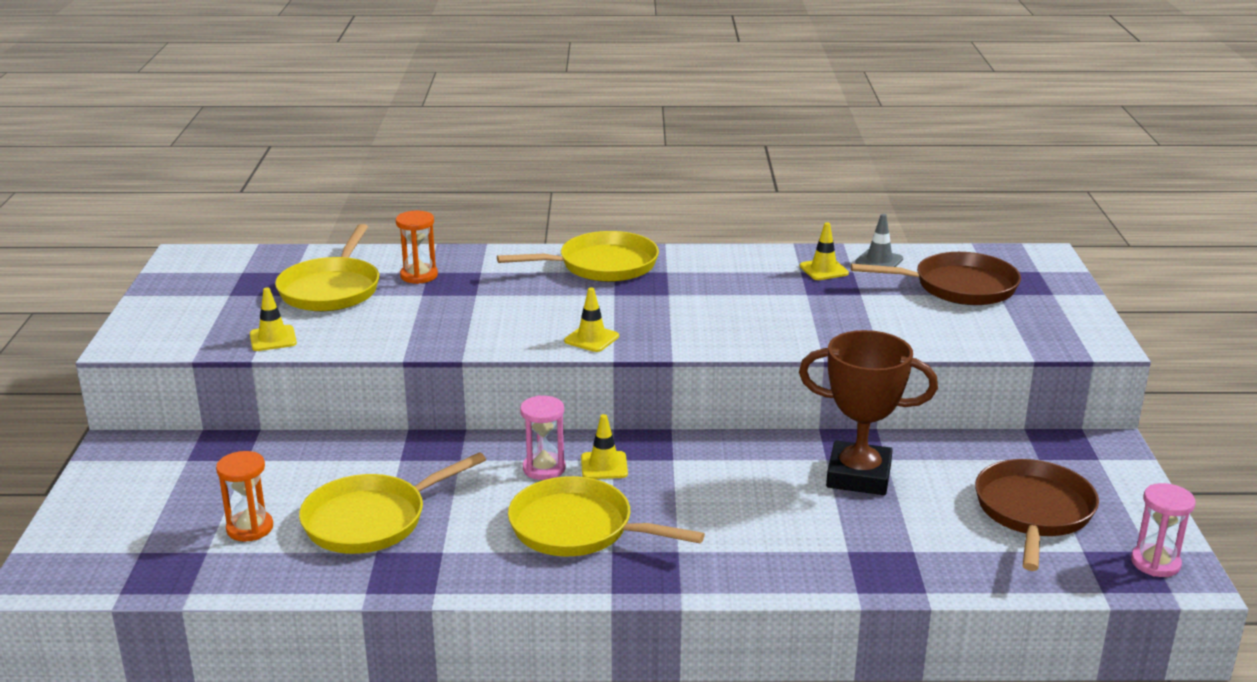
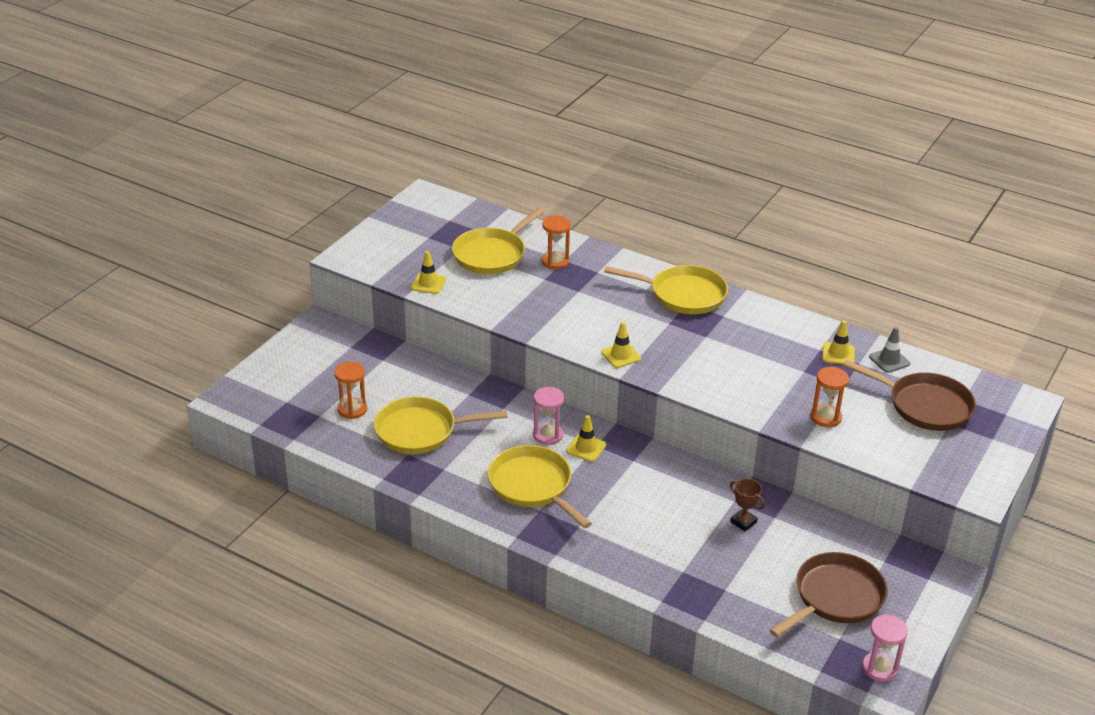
camera: 30 degrees right, 10 degrees up
(858, 476) = (743, 522): brown trophy -> brown trophy, size x0.44
(877, 326) = (825, 417): none -> orange hourglass

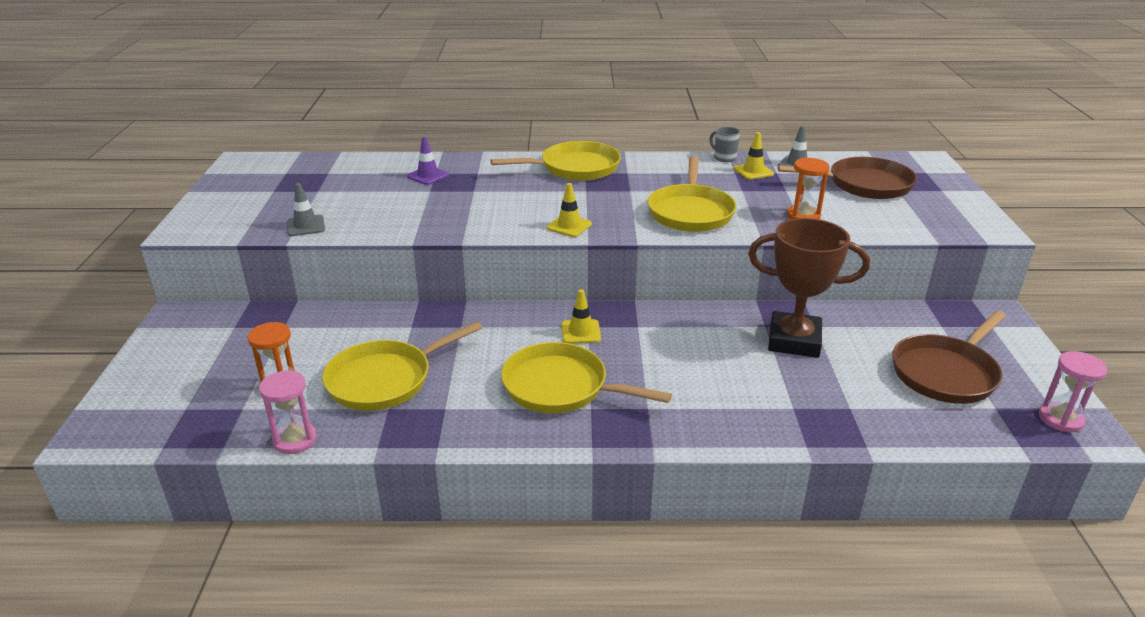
camera: 30 degrees left, 5 degrees down
(428, 283) = (306, 226): yellow traffic cone -> grey traffic cone
(492, 254) = (357, 186): yellow pan -> yellow pan (690, 212)
(548, 435) = (531, 334): pink hourglass -> pink hourglass (295, 440)
(555, 262) = (428, 176): orange hourglass -> purple traffic cone
(743, 522) = (794, 340): brown trophy -> brown trophy, size x2.25
(829, 329) = (724, 158): none -> grey mug
(835, 598) = (946, 373): brown pan -> brown pan turned 150 degrees counterclockwise

